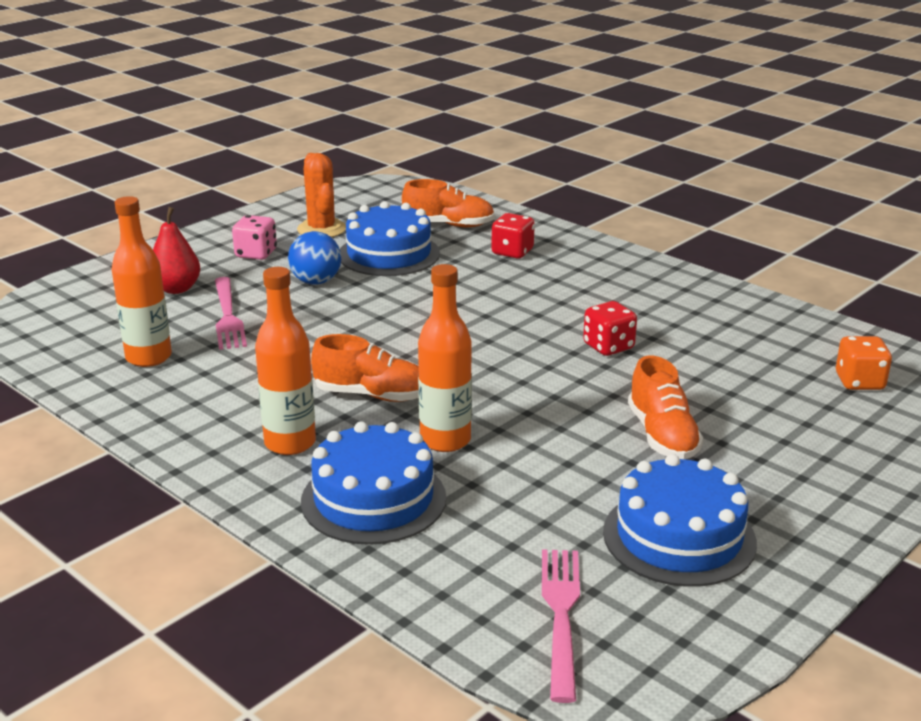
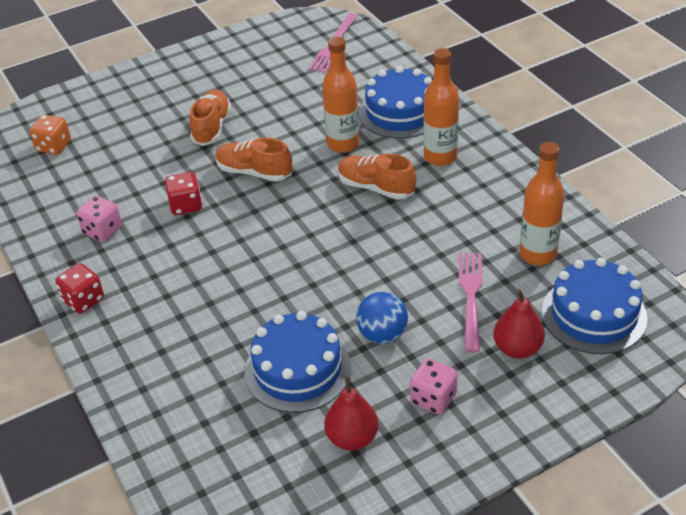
camera: 160 degrees left, 15 degrees up
(321, 229) = (352, 438): orange cactus -> red pear
(448, 225) = (211, 417): orange shoe -> orange shoe (254, 172)
(512, 252) = (177, 348): red dice -> red dice (83, 300)
(679, 537) = (253, 70): blue cake -> blue cake (594, 314)
(682, 314) = (102, 231): none -> pink dice

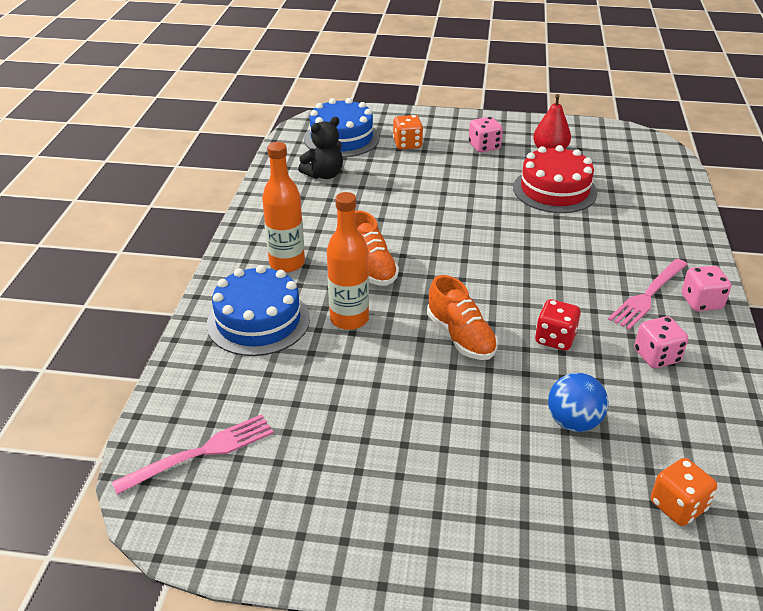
camera: 145 degrees left, 5 degrees down
(83, 300) = (701, 302): red dice -> pink dice
(211, 127) = (459, 416): orange shoe -> none
(297, 370) = (554, 190): blue cake -> red cake
(382, 334) = (480, 182): blue ball -> blue ball (573, 422)
(470, 296) = (398, 175): pink fork -> pink fork (648, 296)
(517, 348) = (407, 144): red pear -> orange dice
(537, 254) = (324, 175): orange bottle -> black teddy bear

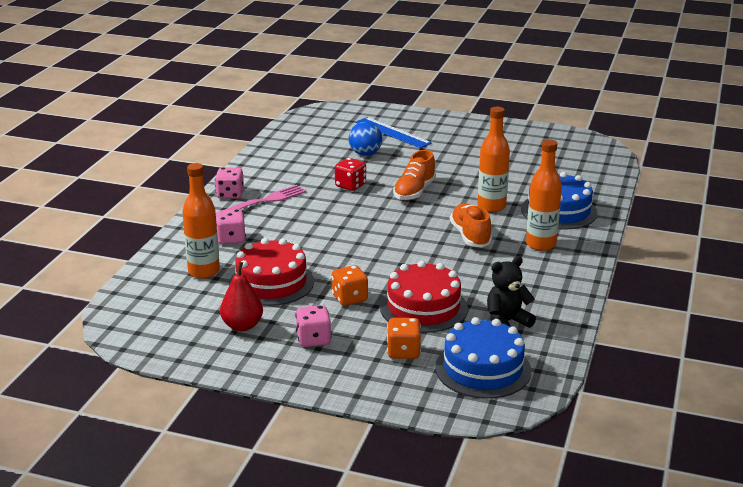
camera: 170 degrees left, 10 degrees down
(202, 452) = (581, 160): pink fork -> none
(401, 180) = (423, 308): none -> red cake
(461, 337) = (414, 192): orange shoe -> orange shoe turned 135 degrees counterclockwise
(557, 501) = (393, 132): none -> blue ruler
(628, 195) = (204, 271): none -> orange bottle
(656, 356) = (291, 173): pink dice -> pink dice (231, 239)
(678, 506) = (334, 127): orange dice -> orange dice (349, 298)

